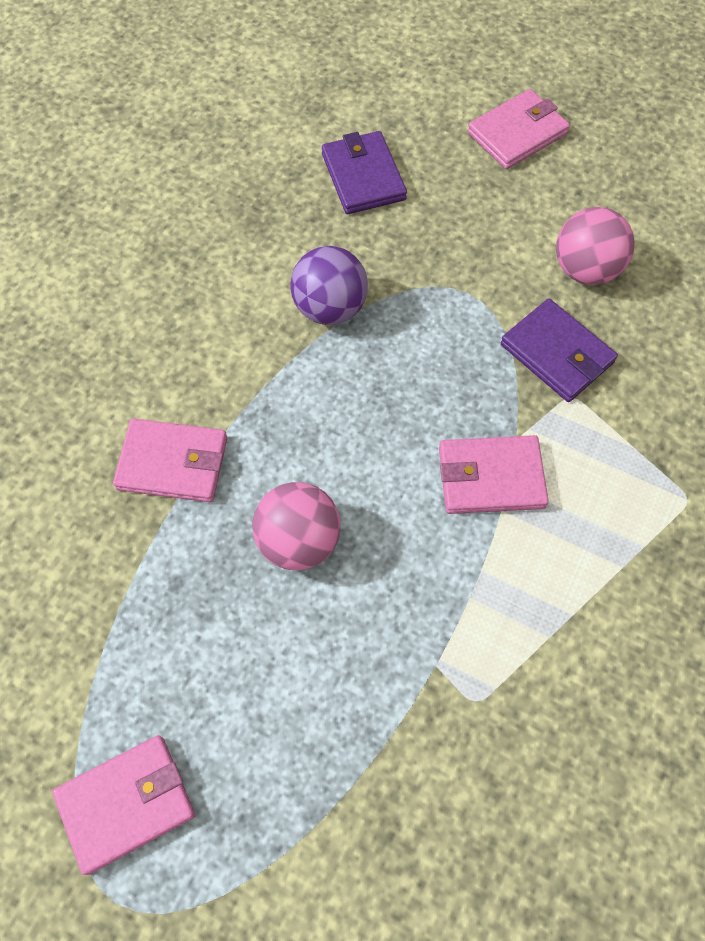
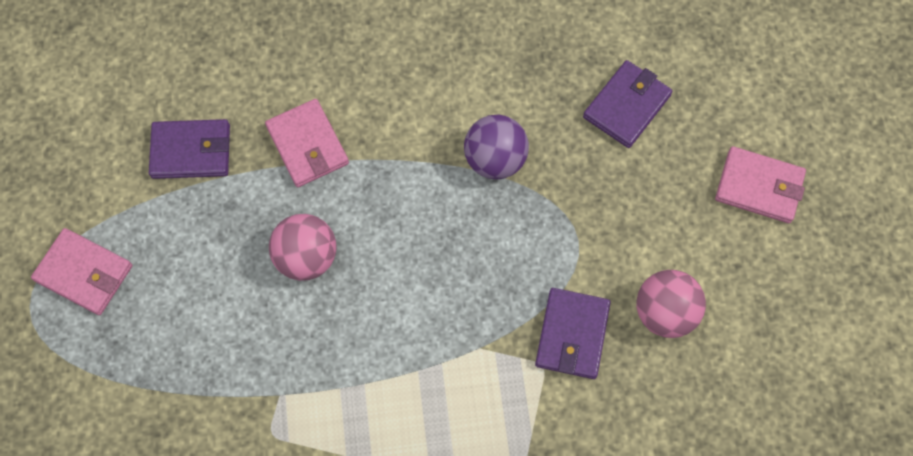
camera: 55 degrees right, 5 degrees up
(77, 586) = (191, 151): none -> purple wallet
(491, 477) = (437, 349): pink wallet -> none

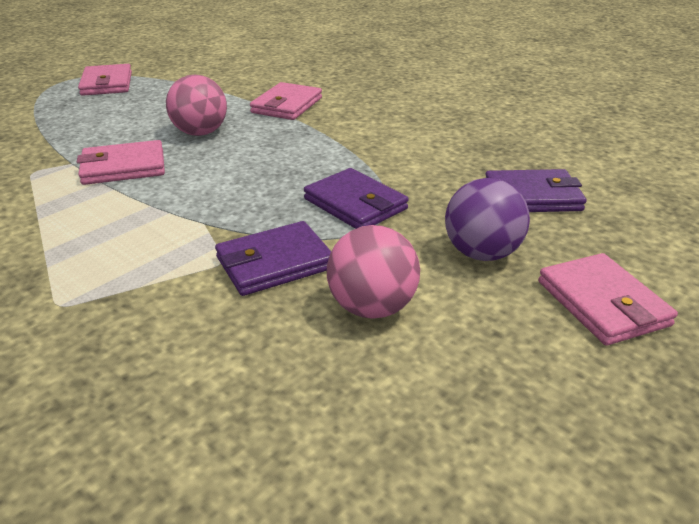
camera: 50 degrees right, 35 degrees down
(191, 151) = (231, 81): purple wallet -> purple wallet (355, 204)
(328, 357) = (124, 167): none -> pink wallet
(495, 159) = (384, 164): purple ball -> purple ball (481, 253)

